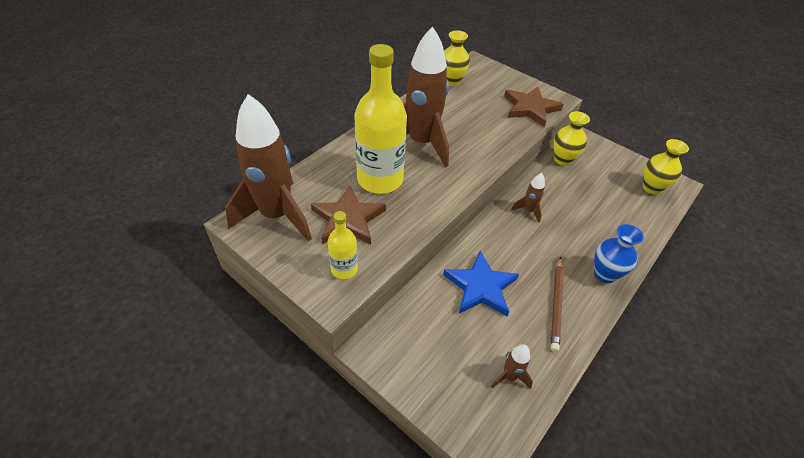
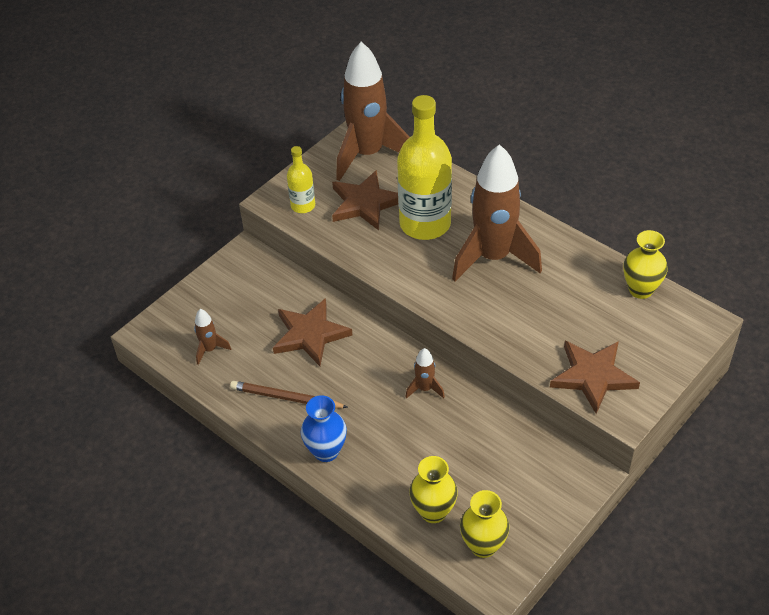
camera: 95 degrees right, 0 degrees up
(481, 287) = (310, 334): blue star -> brown star
(562, 160) = (530, 442): yellow vase -> yellow vase (433, 511)

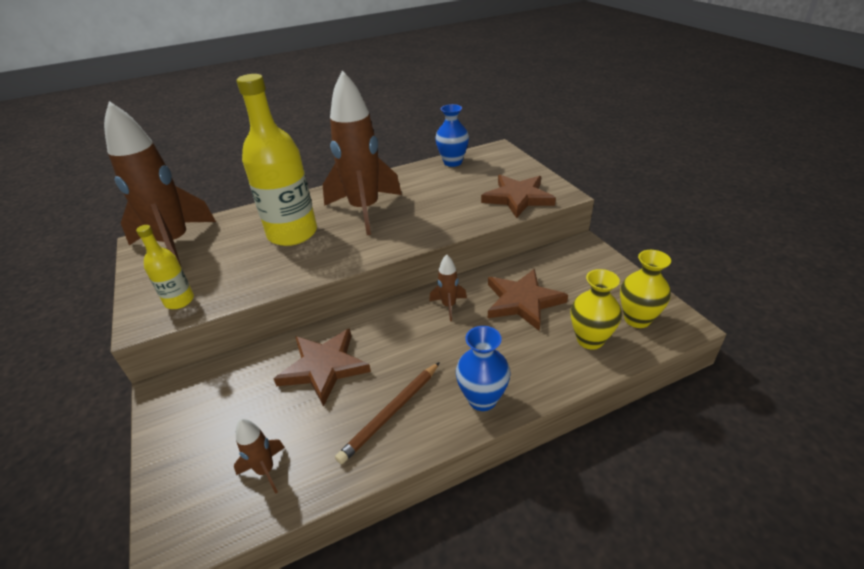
camera: 65 degrees left, 10 degrees down
(365, 203) = (229, 260): brown star -> brown star (523, 301)
(640, 289) = (452, 162): yellow vase -> blue vase

